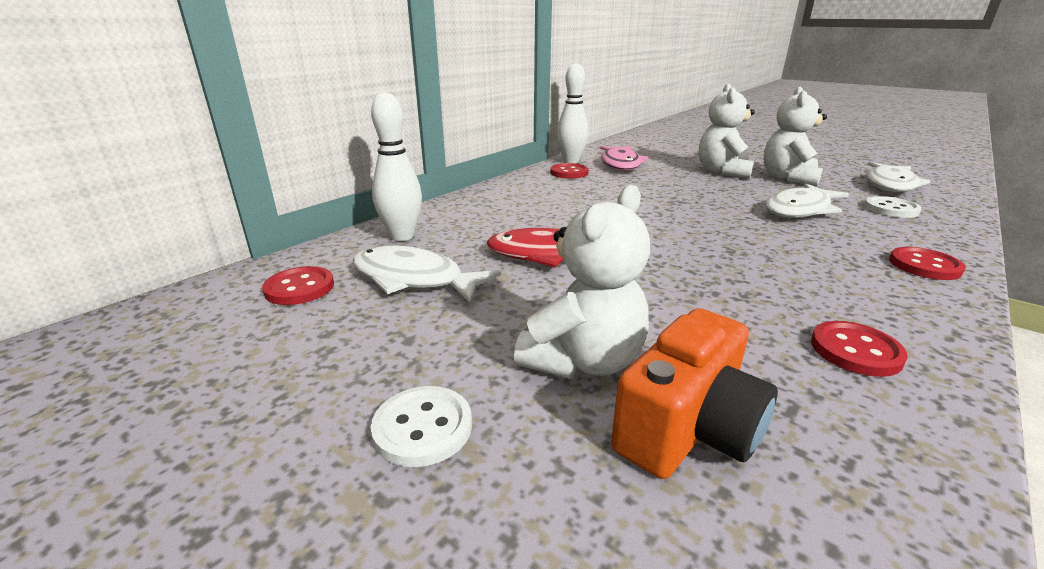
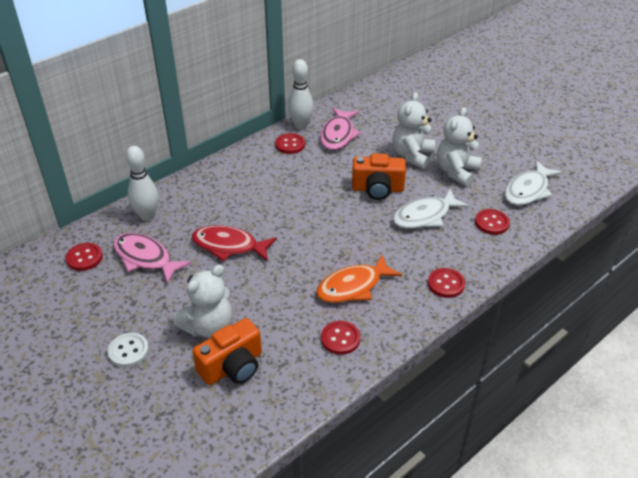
camera: 10 degrees right, 15 degrees up
(414, 279) = (145, 258): white fish -> pink fish
(711, 194) = (377, 189): none -> orange camera
(791, 281) = (353, 287): none -> orange fish
(891, 209) = (491, 223): white button -> red button

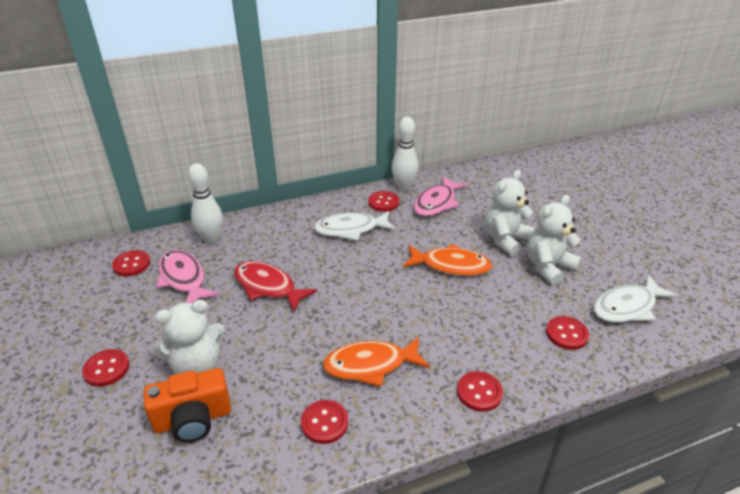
camera: 20 degrees right, 5 degrees down
(128, 351) = (106, 369): white button -> red button
(377, 189) = (451, 265): orange camera -> orange fish
(425, 216) = (490, 307): white fish -> white fish (350, 229)

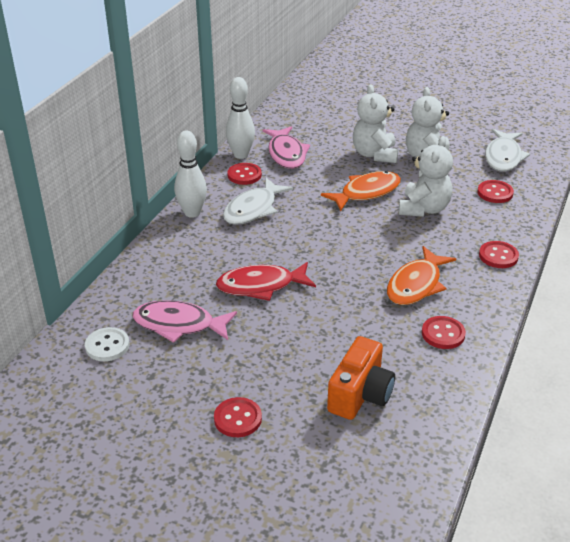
camera: 45 degrees left, 0 degrees up
(131, 264) = (107, 346): red button -> white button
(197, 366) = (303, 367): white teddy bear -> white teddy bear (423, 209)
(211, 239) = (145, 283): white bowling pin -> white bowling pin (192, 213)

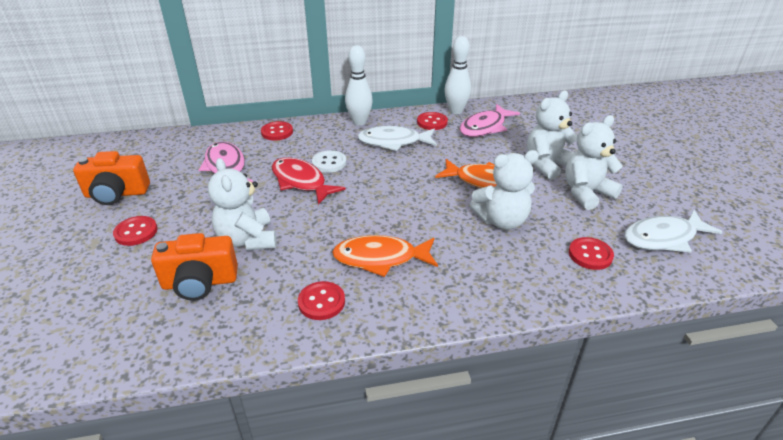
camera: 55 degrees right, 0 degrees up
(107, 346) = (183, 151): white button -> white button (329, 163)
(145, 418) = (116, 194): none -> orange camera
(323, 348) = (247, 240): none -> white teddy bear
(498, 256) = (483, 295): red button -> red button (277, 132)

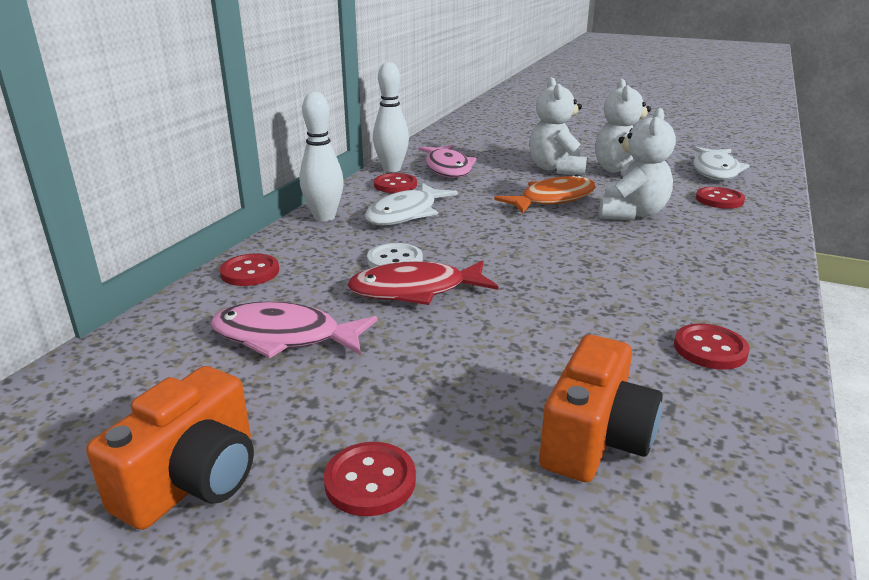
camera: 55 degrees left, 10 degrees down
(247, 240) = (517, 368): white teddy bear -> none
(380, 258) = (647, 289): orange fish -> none

